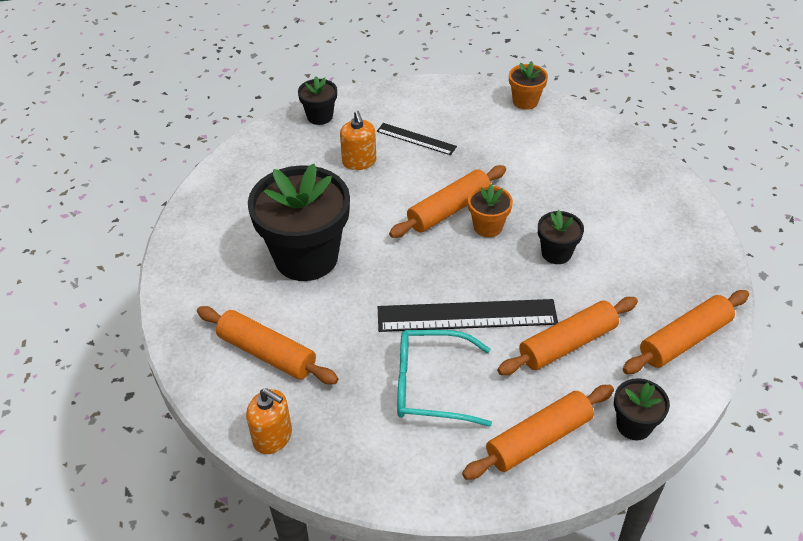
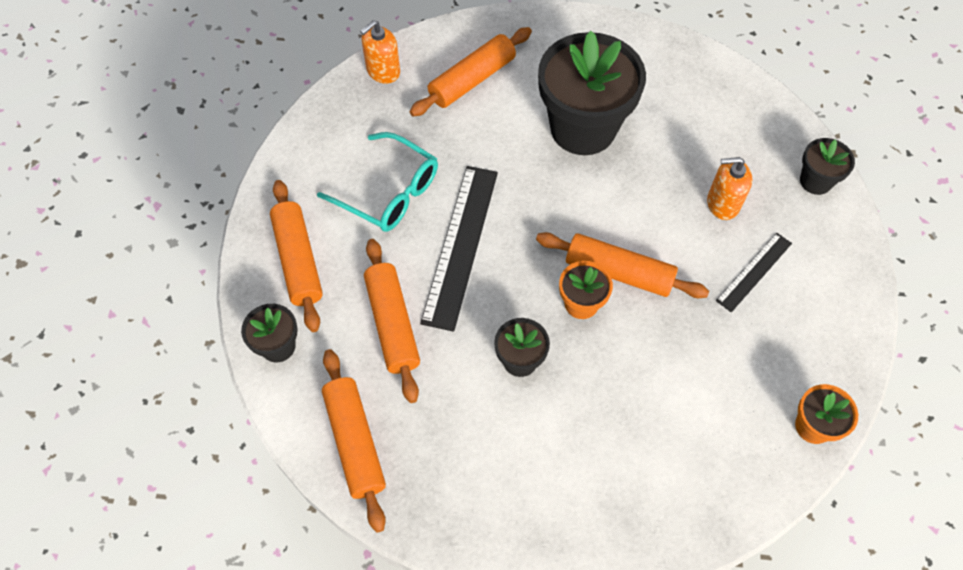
camera: 105 degrees right, 15 degrees up
(430, 385) = (389, 192): turquoise glasses -> turquoise glasses turned 105 degrees clockwise
(449, 210) = (619, 272): orange rolling pin -> orange rolling pin turned 45 degrees counterclockwise

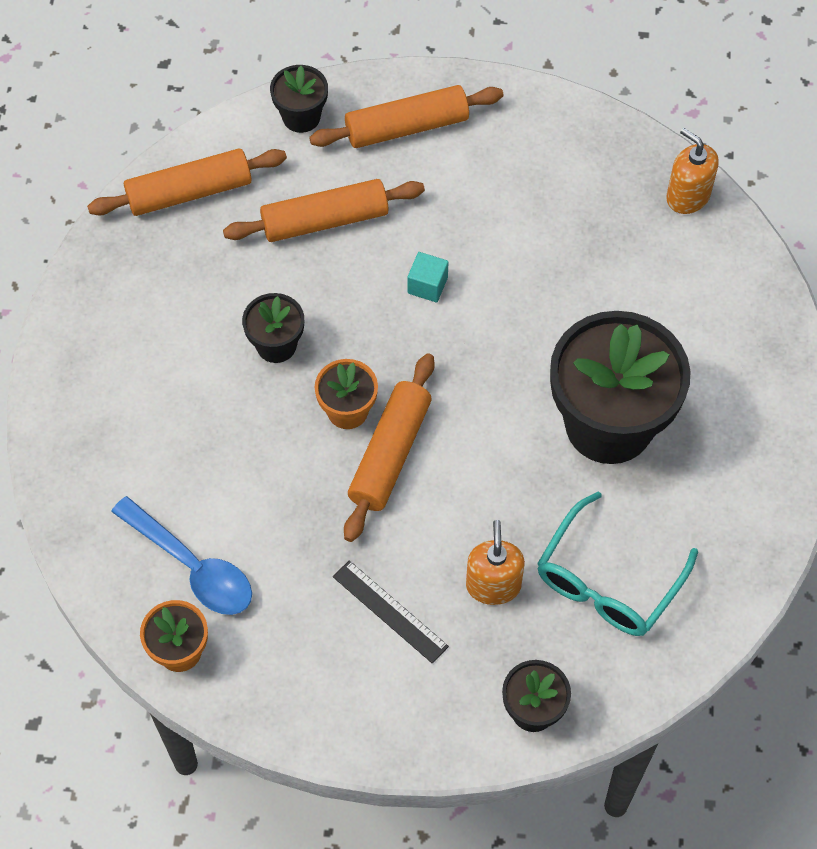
camera: 90 degrees right, 0 degrees up
(389, 192) = (500, 211): turquoise glasses -> turquoise glasses (607, 581)
(460, 245) = (427, 285): black ruler -> turquoise cube
(472, 80) = (681, 296): orange rolling pin -> none
(736, 420) = (191, 566): none -> blue spoon

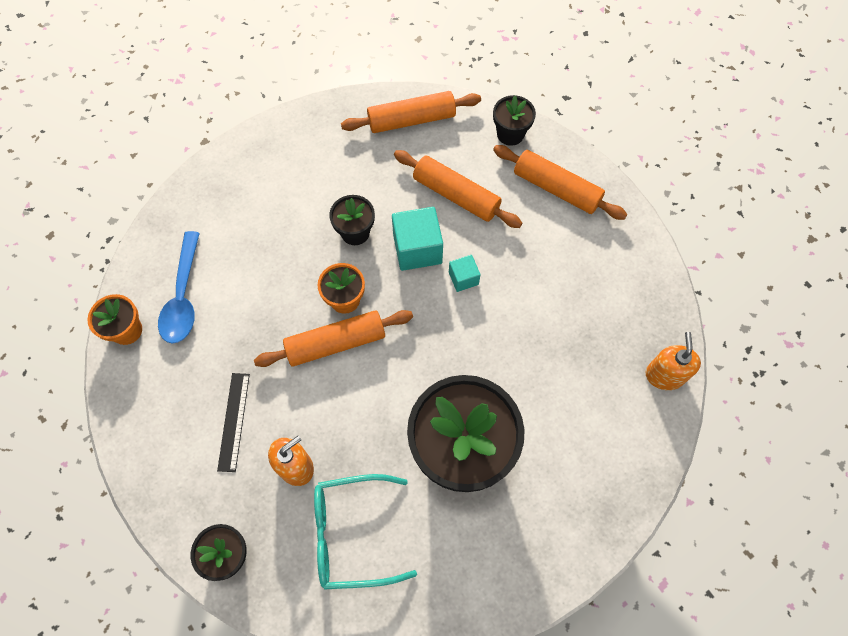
camera: 50 degrees right, 5 degrees up
(189, 192) = (411, 120): orange rolling pin -> orange rolling pin turned 45 degrees counterclockwise
(353, 302) = (417, 249): none -> turquoise cube

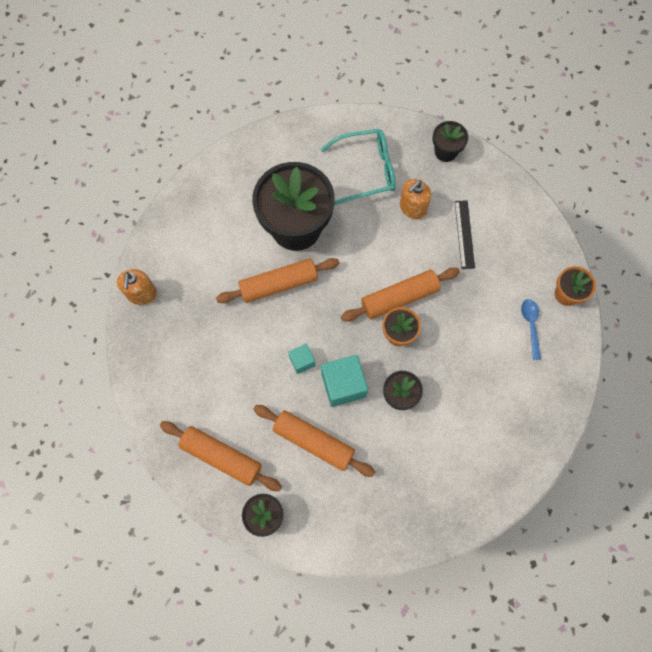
camera: 175 degrees right, 5 degrees up
(183, 296) = (530, 326): blue spoon -> blue spoon, size x0.61
(411, 120) = (363, 524): orange rolling pin -> orange rolling pin (278, 284)

